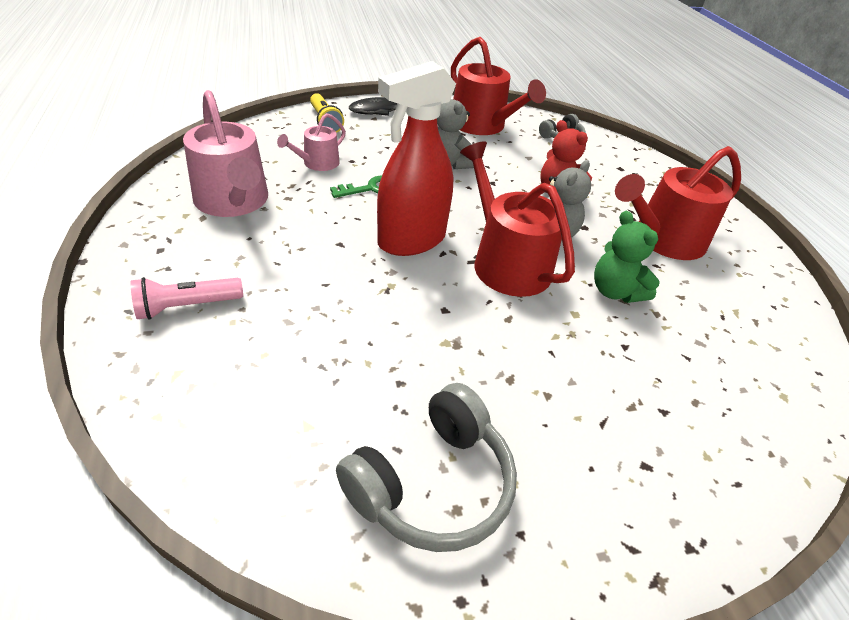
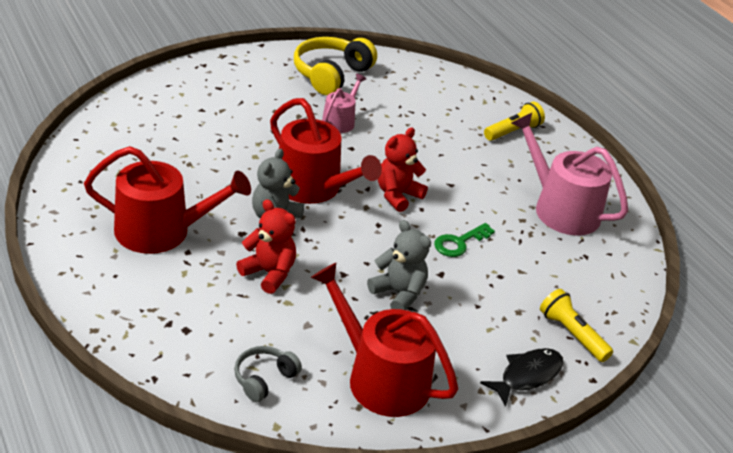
camera: 165 degrees right, 5 degrees down
(187, 306) = (512, 131): pink flashlight -> yellow flashlight
(317, 163) = (530, 265): pink watering can -> pink watering can (340, 121)
(411, 240) = (397, 195): red spray bottle -> red teddy bear
(432, 483) = (331, 75): grey headphones -> yellow headphones
(615, 291) = (221, 176): green teddy bear -> none
(662, 239) = (162, 231): red watering can -> red watering can turned 45 degrees clockwise

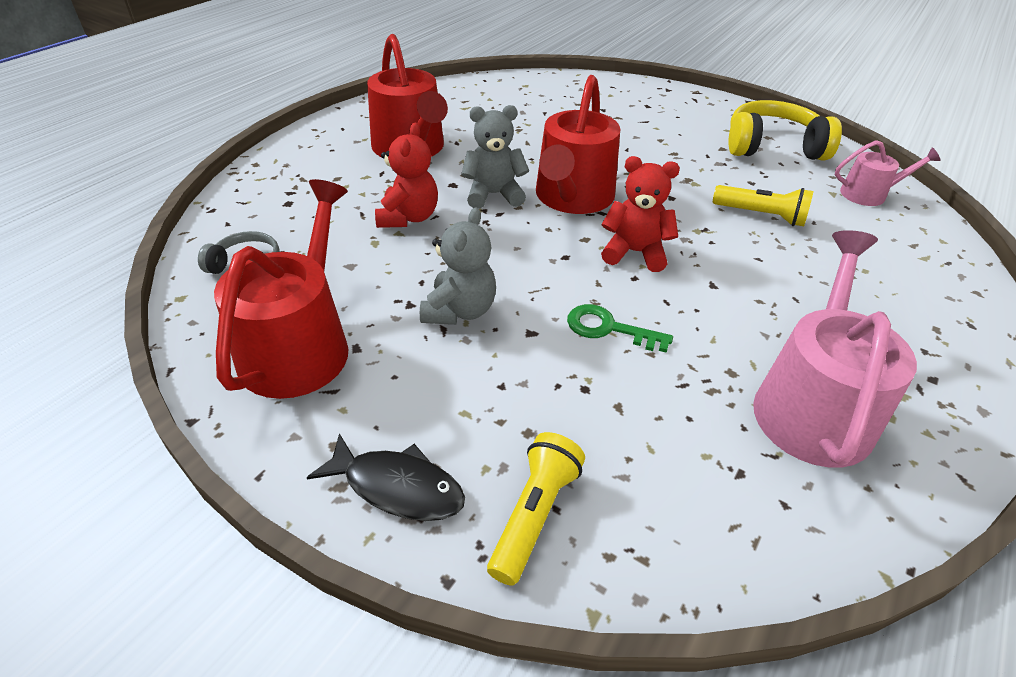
camera: 65 degrees right, 5 degrees up
(340, 121) = (706, 176): pink watering can -> pink watering can (869, 194)
(512, 131) = (907, 301): yellow flashlight -> yellow flashlight (761, 215)

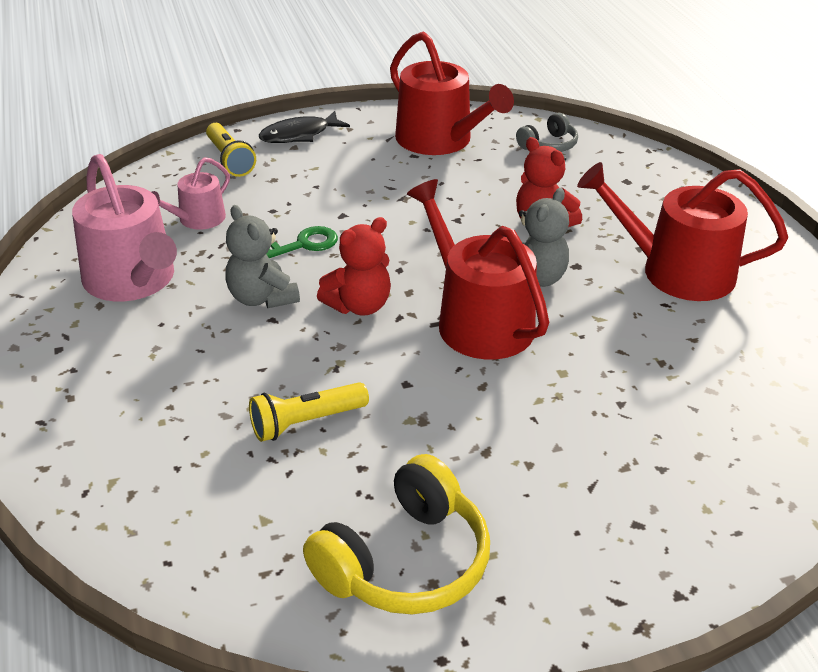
camera: 130 degrees right, 5 degrees down
(459, 311) = (399, 199): grey teddy bear -> grey teddy bear (262, 298)
(869, 194) = (224, 552): pink watering can -> pink watering can (197, 219)

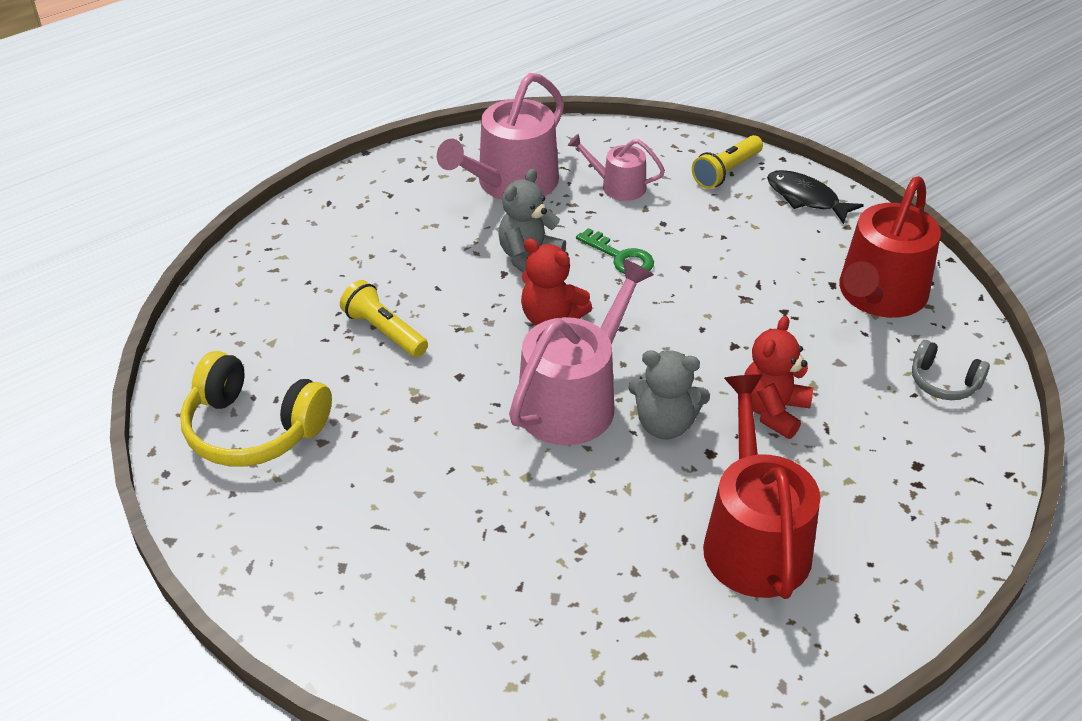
camera: 70 degrees right, 5 degrees up
(477, 320) = (574, 399): red watering can -> pink watering can

